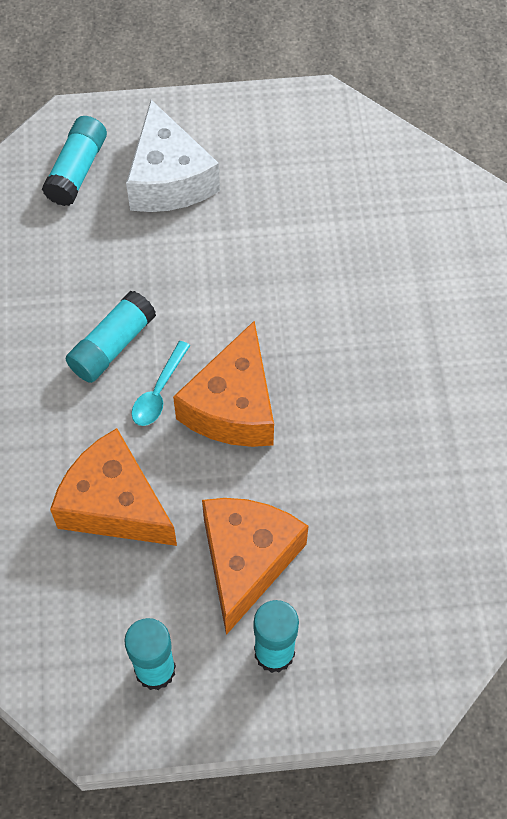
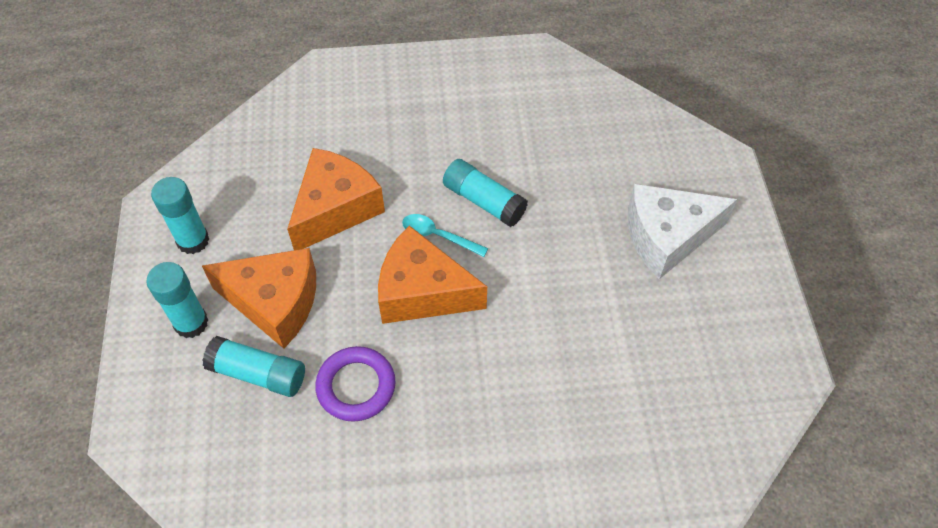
camera: 90 degrees right, 5 degrees down
(77, 170) = (667, 167): turquoise glue stick -> turquoise glue stick (258, 374)
(349, 466) = (356, 386): none -> purple ring

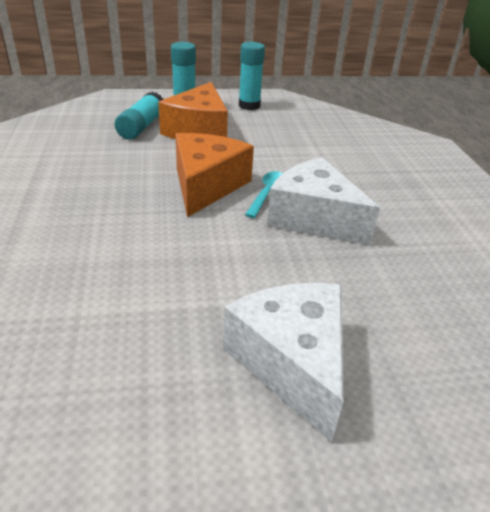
camera: 85 degrees right, 20 degrees down
(335, 209) = (286, 149): orange cheese -> none
(356, 386) = (122, 159): purple ring -> none
(484, 201) = (313, 218): turquoise glue stick -> white cheese

